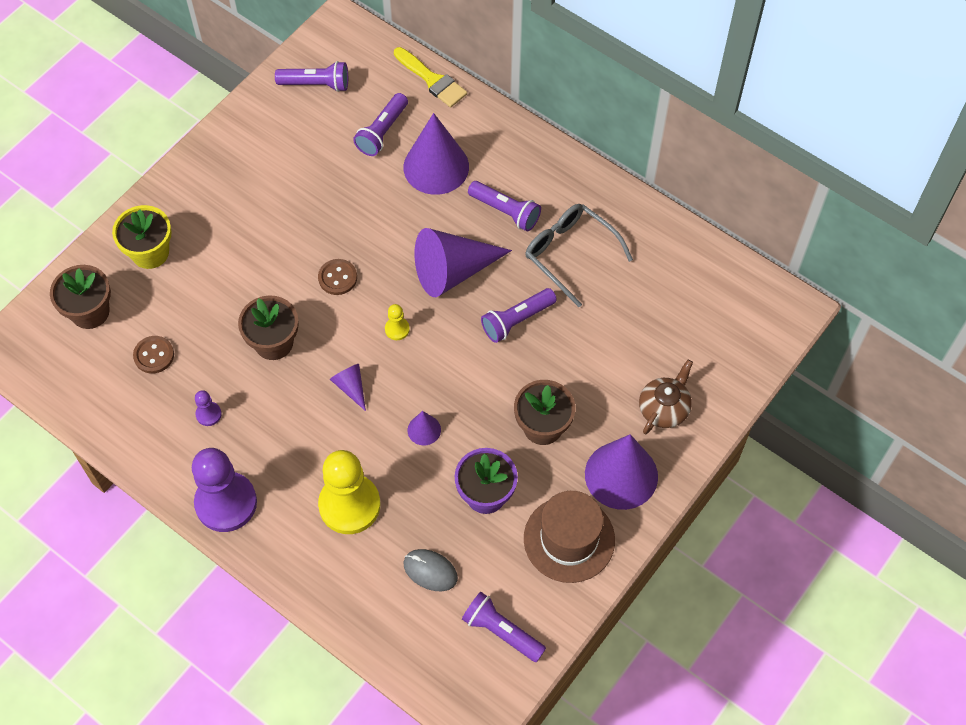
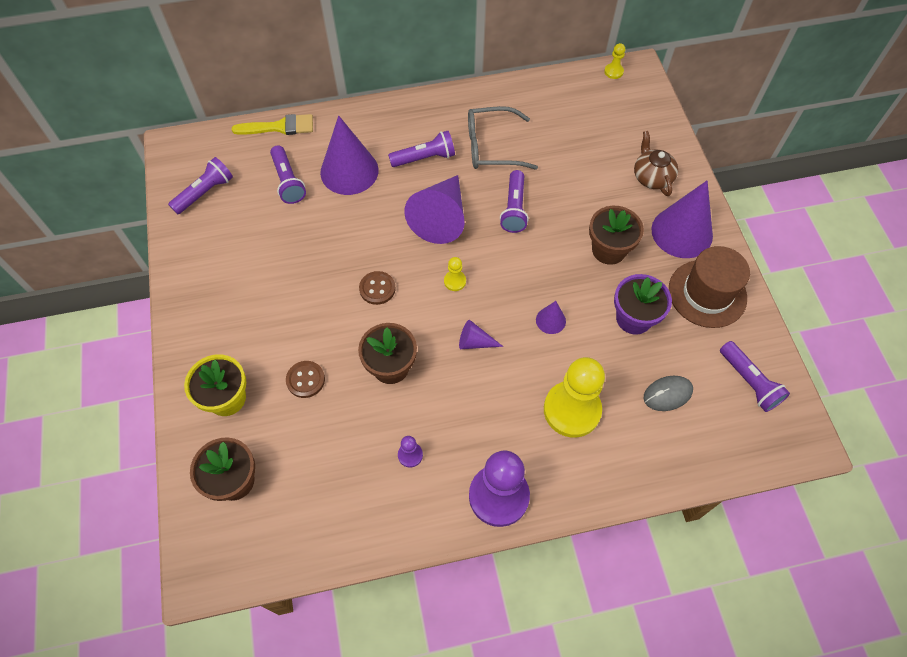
camera: 50 degrees left, 0 degrees up
(154, 355) = (321, 459): brown button -> brown button (305, 380)
(501, 631) = (749, 382): purple flashlight -> purple flashlight turned 105 degrees counterclockwise
(768, 290) = (613, 72): none -> yellow pawn

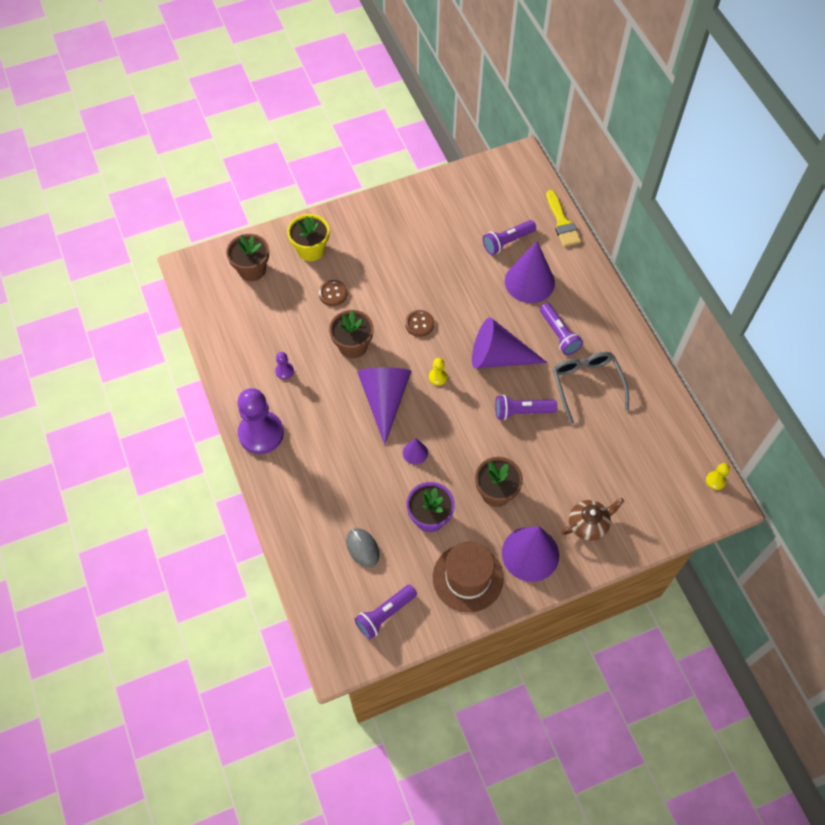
camera: 80 degrees right, 0 degrees up
(205, 193) = (482, 190): purple flashlight -> none
(475, 342) = (384, 399): purple cone -> purple cone, size x2.15
(572, 410) = (337, 476): yellow pawn -> none

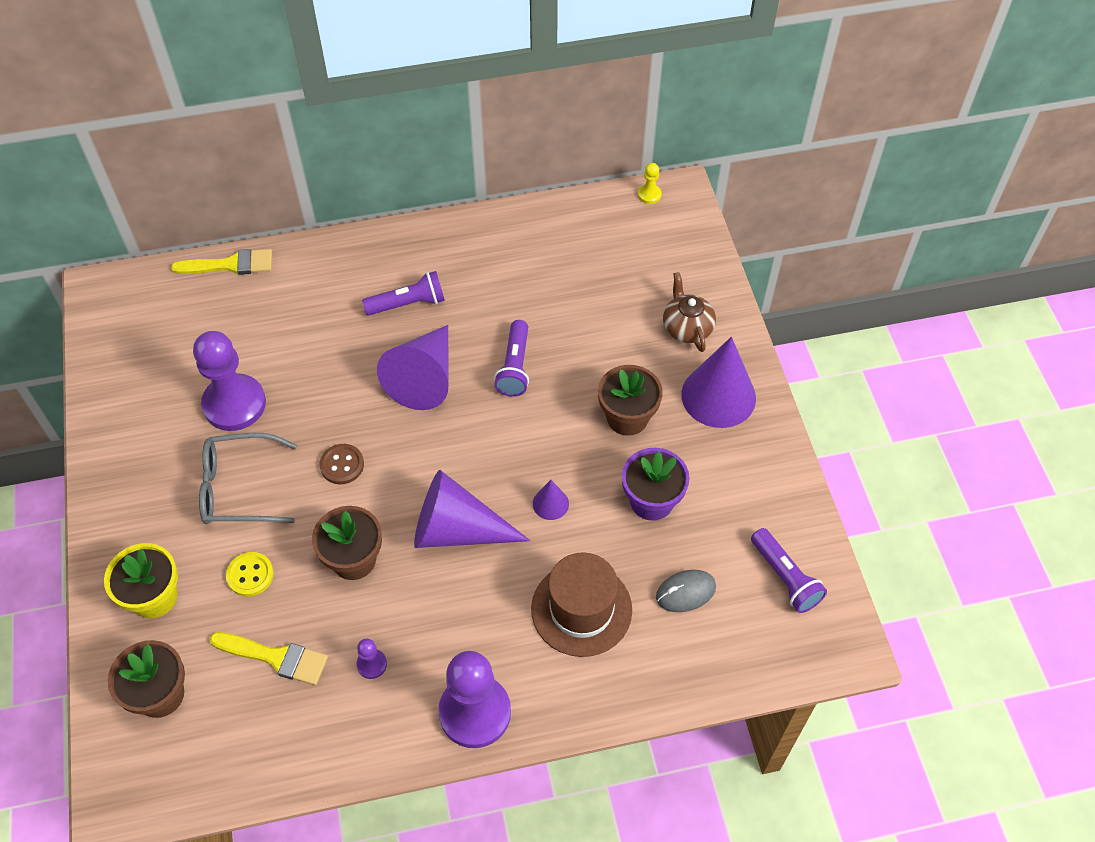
camera: 80 degrees left, 5 degrees down
(282, 320) = (276, 657): none -> yellow brush
(333, 294) = (250, 575): brown button -> yellow button
(438, 377) = (437, 456): yellow pawn -> none
(452, 254) = (234, 404): none -> purple pawn
(468, 578) = (743, 471): brown hat -> brown hat (581, 609)
(507, 242) = (238, 333): purple flashlight -> none
(529, 282) = (314, 320): purple cone -> none
(586, 385) = (492, 290): grey glasses -> grey glasses (239, 488)

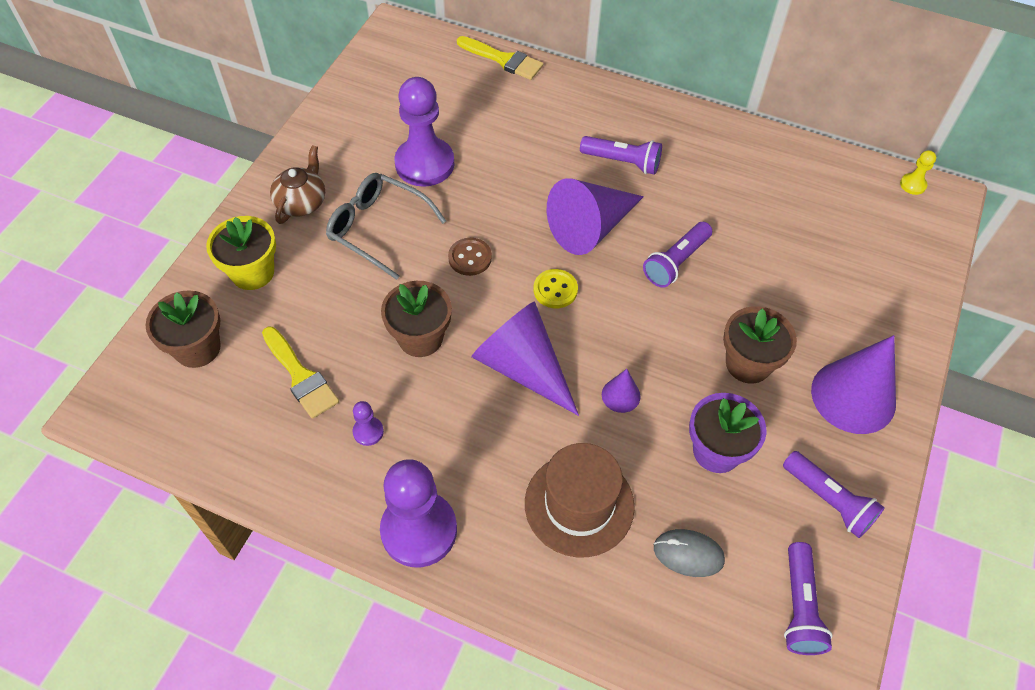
camera: 35 degrees right, 0 degrees up
(250, 575) = (333, 300): yellow button -> yellow button (555, 290)
(687, 327) = (866, 318): brown teapot -> brown teapot (302, 202)
(753, 487) = (828, 500): none -> purple flashlight

